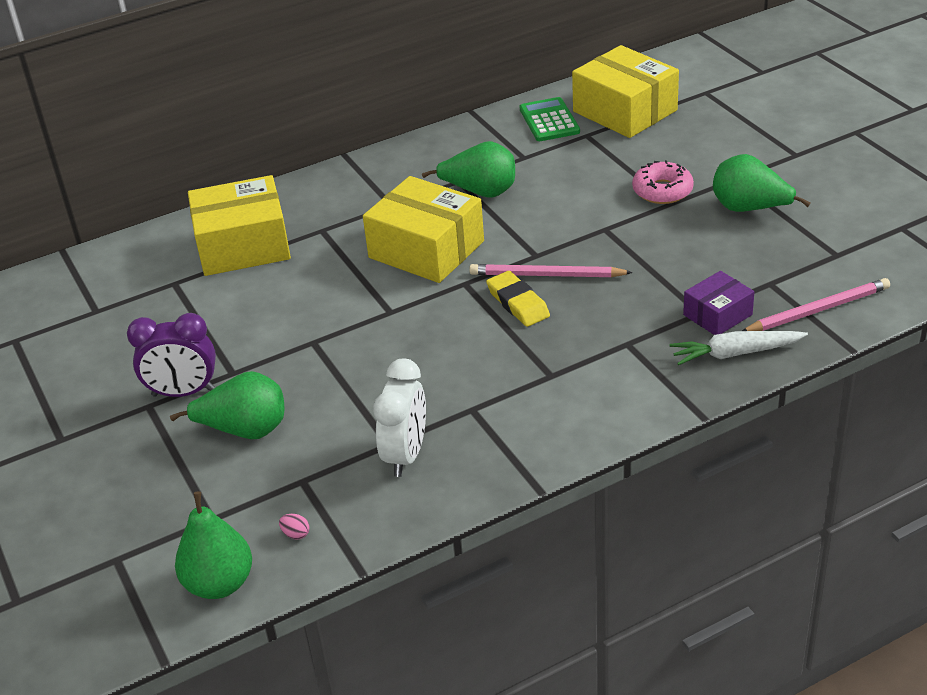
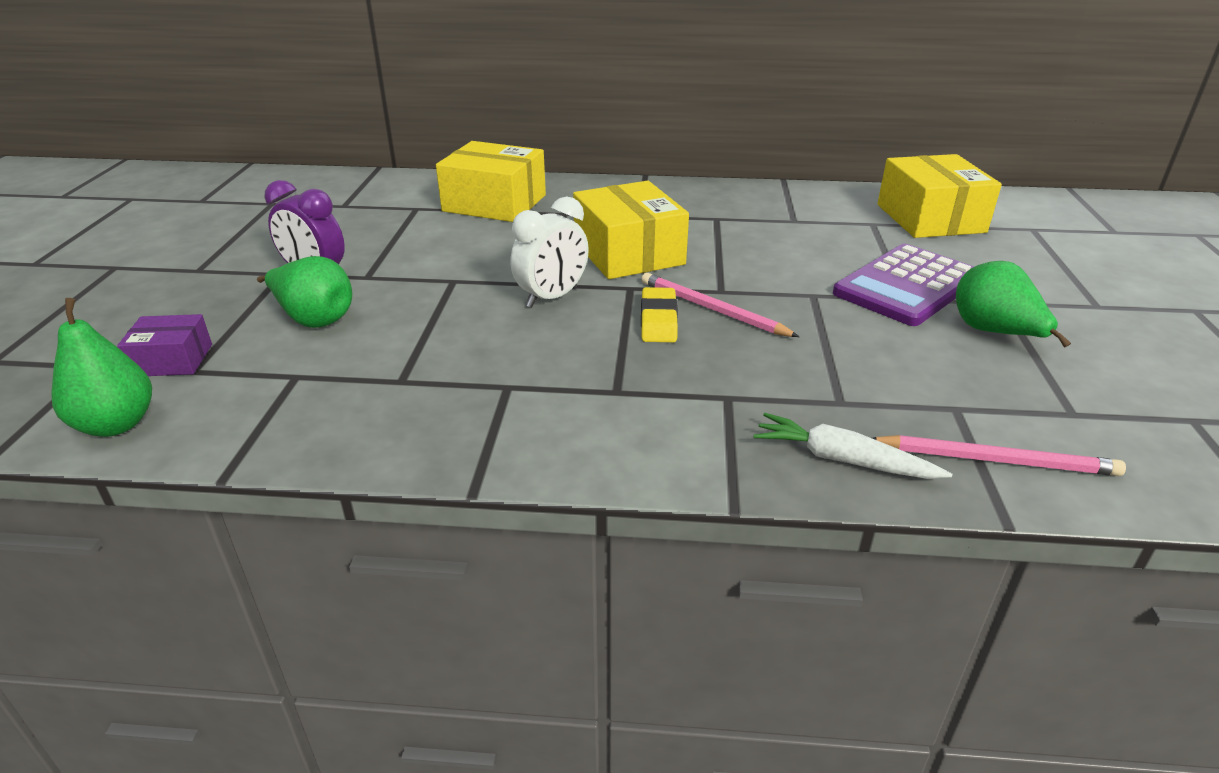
camera: 30 degrees right, 5 degrees down
(296, 534) = (226, 416): pink egg -> none
(406, 455) = (400, 397): white clock -> white clock (552, 297)
(480, 192) = (725, 231): green pear -> none
(549, 120) = (847, 204): green calculator -> none
(662, 191) = (907, 286): pink donut -> purple calculator
(717, 315) = (859, 413): purple box -> purple box (172, 360)

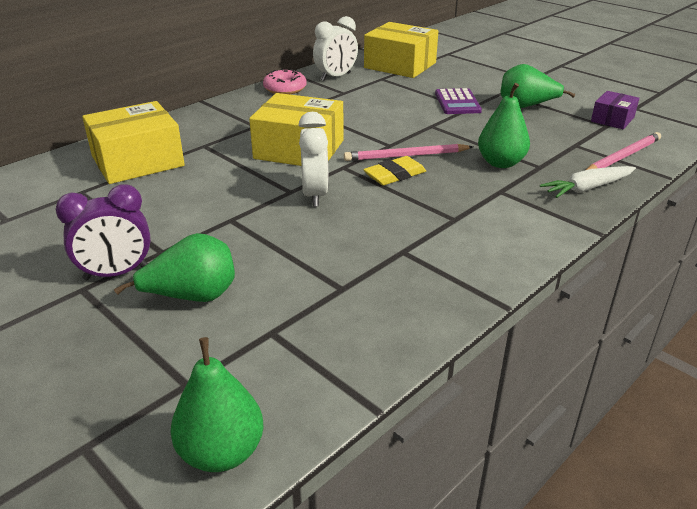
camera: 50 degrees left, 0 degrees up
(172, 360) = (150, 392): purple box -> purple box (612, 119)
(658, 320) = (395, 175): yellow eraser -> yellow eraser turned 75 degrees counterclockwise
(742, 193) = (285, 89): none -> pink donut
(800, 372) = (500, 163): none -> green pear
(822, 202) = (336, 77): none -> white clock
(907, 286) = (457, 102): purple calculator -> purple calculator, size x0.62

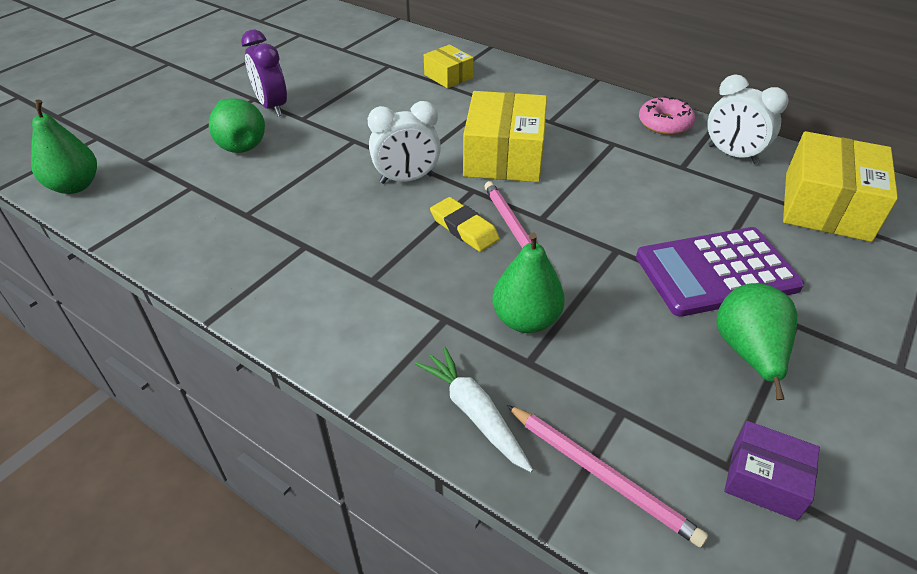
camera: 80 degrees right, 10 degrees up
(137, 161) = (448, 76): yellow box -> yellow box, size x0.54
(457, 102) = (716, 272): purple calculator -> purple calculator, size x1.62

